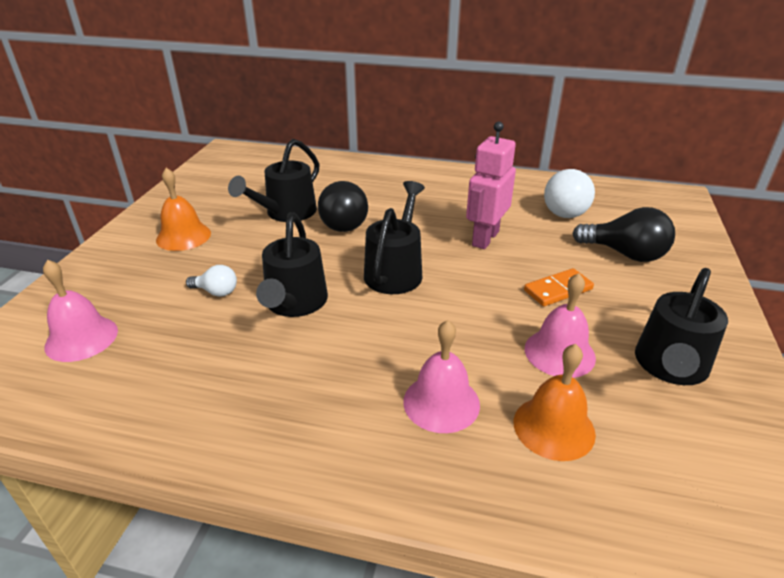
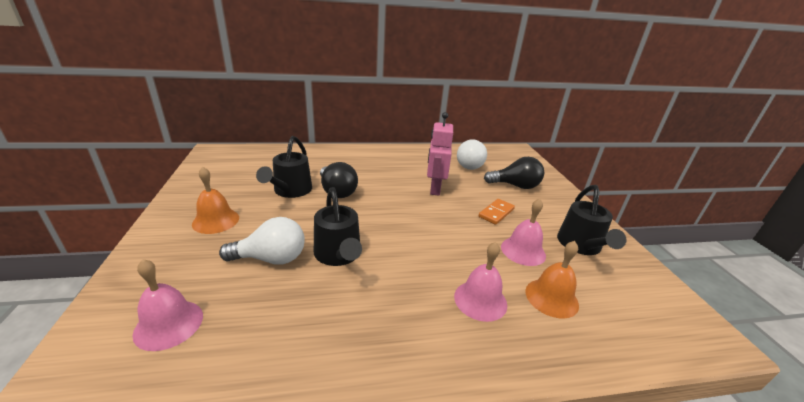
camera: 25 degrees left, 5 degrees down
(216, 292) = (271, 259): white light bulb -> white light bulb, size x1.83
(395, 270) = (393, 218): black watering can -> none

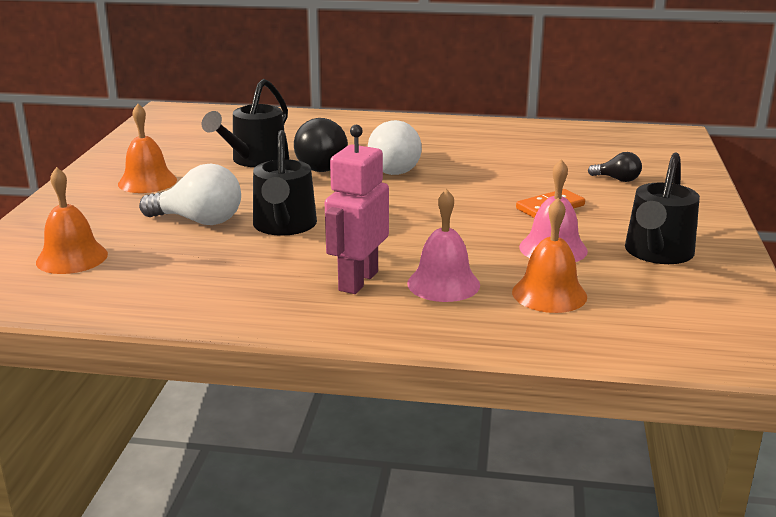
camera: 20 degrees right, 5 degrees down
(169, 324) = (72, 258): pink bell -> orange bell
(434, 188) = (473, 173): pink robot -> pink robot (357, 281)
(468, 165) = (556, 148): white light bulb -> white light bulb (397, 168)
(515, 186) = (617, 179): black light bulb -> black light bulb, size x0.55

